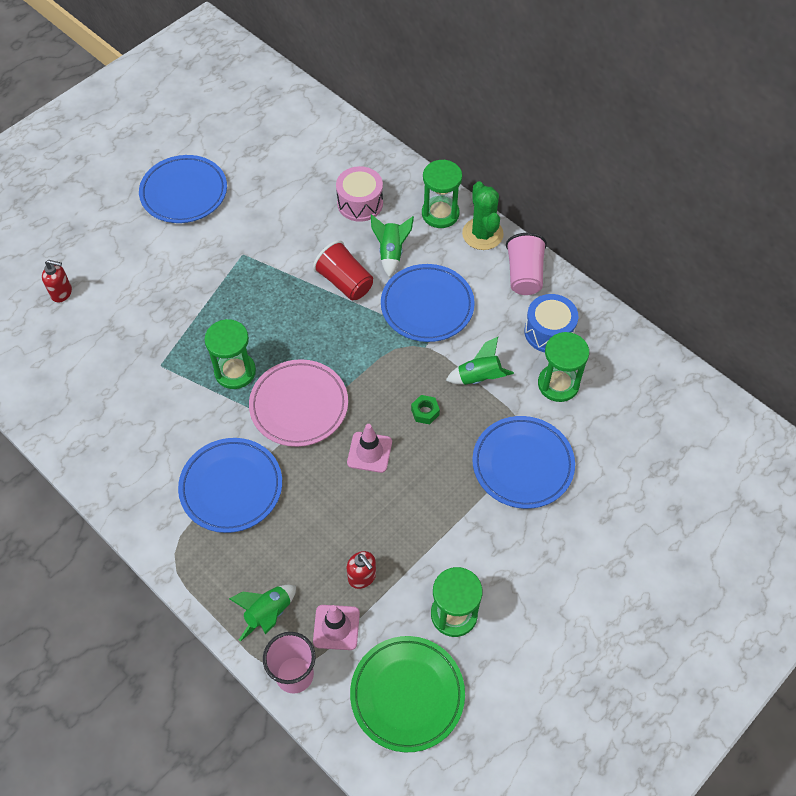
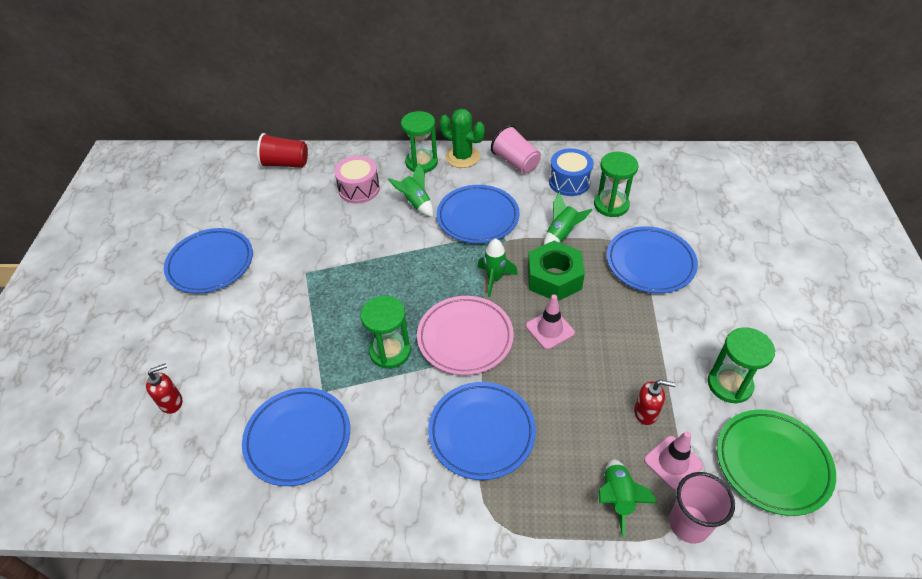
camera: 40 degrees left, 10 degrees down
(112, 387) = (298, 438): none -> blue plate
(345, 282) = (404, 240): red cup -> red cup (285, 164)
(376, 374) = (494, 279): none -> green rocket
(425, 412) = (554, 278): green nut -> green nut, size x2.29

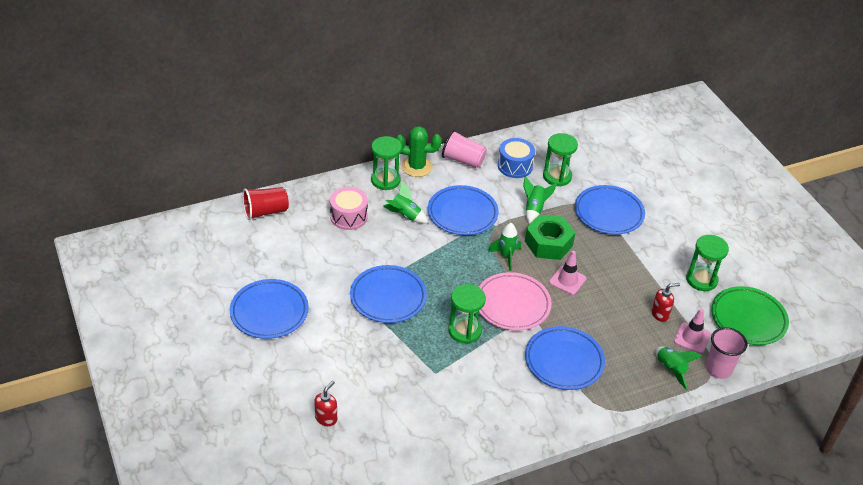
camera: 30 degrees left, 5 degrees down
(298, 438) = (441, 408): blue plate -> blue plate (388, 297)

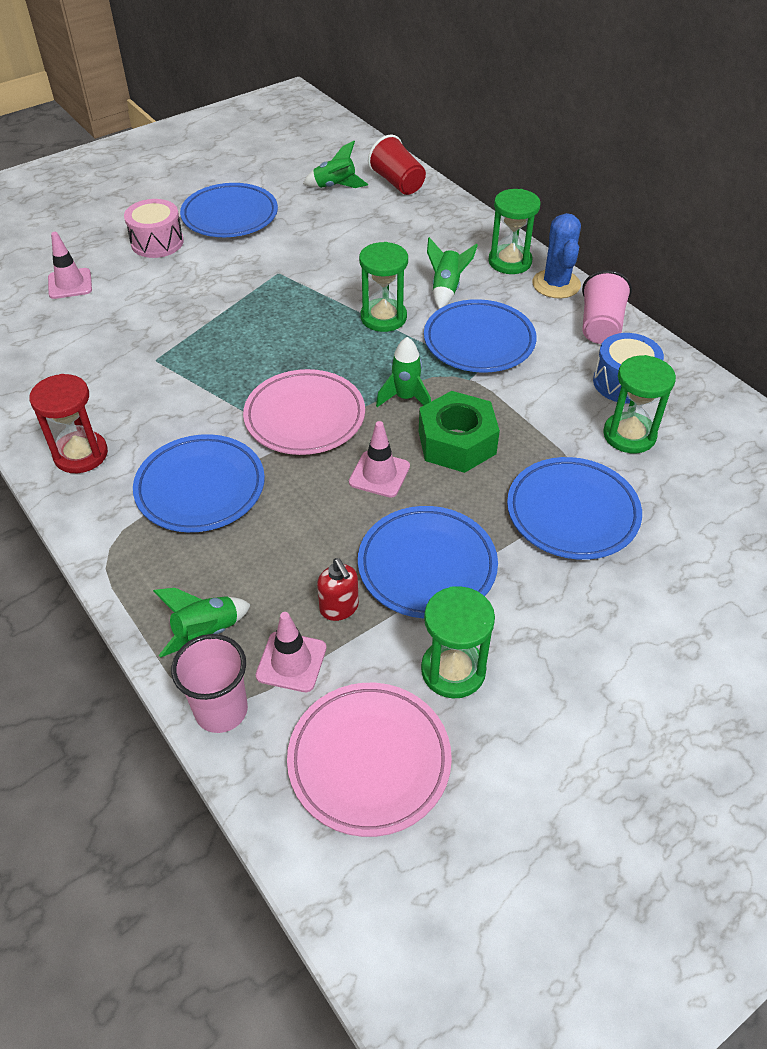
camera: 80 degrees right, 5 degrees up
(326, 418) = (70, 284): red soap dispenser -> pink traffic cone
(348, 216) = (420, 244): pink drum -> pink drum (157, 242)
(388, 297) = (282, 299): blue plate -> blue plate (427, 566)
(416, 167) = (556, 284): green cactus -> blue cactus
(464, 331) = (238, 376): green hourglass -> green hourglass (383, 317)
(522, 419) = (81, 454): none -> red hourglass
(534, 209) = (530, 417): green rocket -> green rocket (335, 187)
(748, 319) = (369, 761): green plate -> pink plate

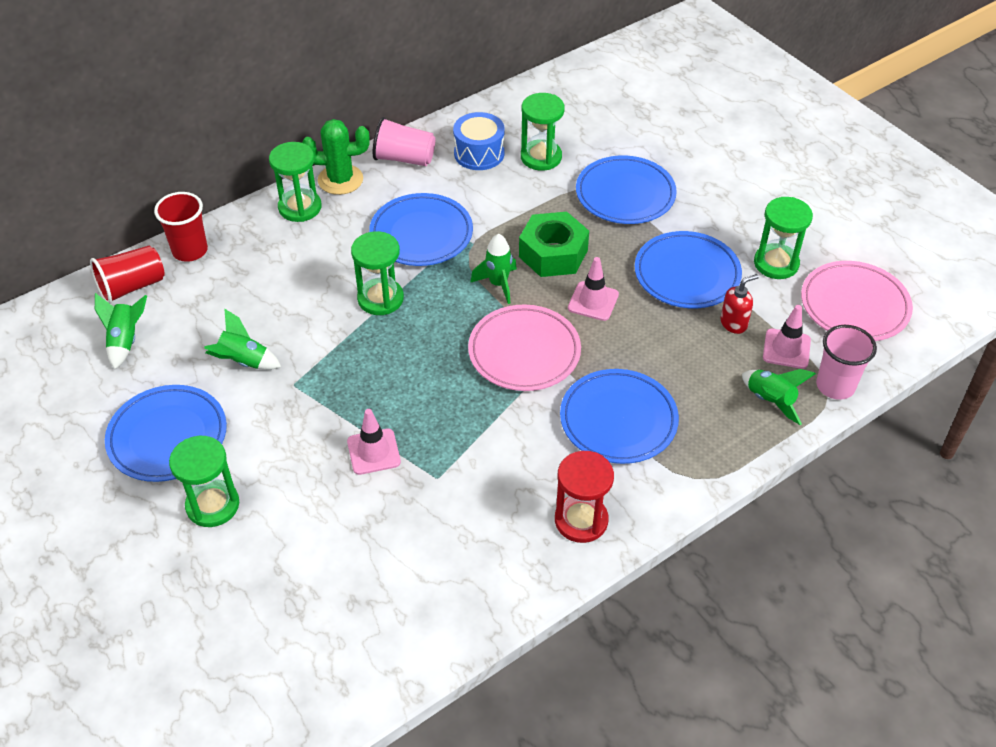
camera: 90 degrees left, 0 degrees up
(70, 284) = (289, 584): pink traffic cone -> pink traffic cone (373, 452)
(157, 242) = (212, 505): pink drum -> green hourglass
(443, 206) = (190, 251): none -> red cup
(446, 289) = (339, 253): green rocket -> green rocket (243, 361)
(556, 284) = (340, 180): blue cactus -> green cactus

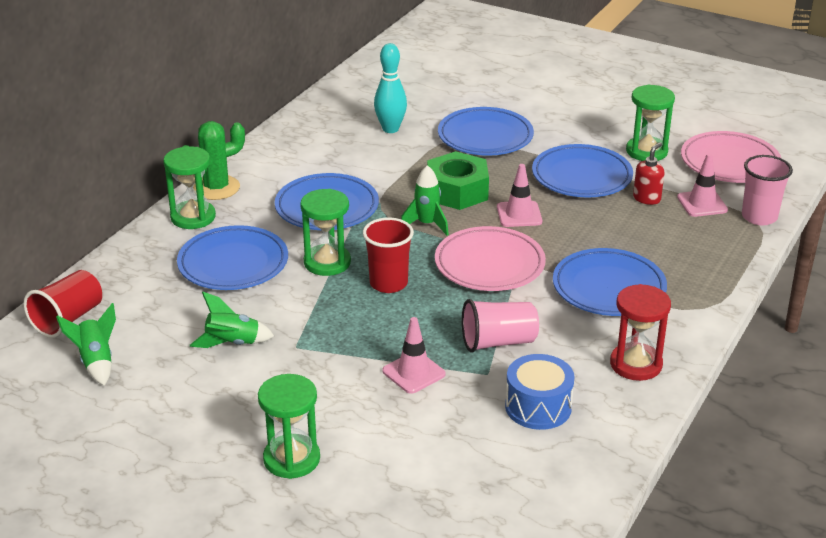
camera: 25 degrees left, 15 degrees down
(168, 437) = (202, 422): blue plate -> blue plate (233, 264)
(190, 251) = (107, 276): red cup -> red cup (388, 283)
(404, 158) = (265, 159): pink cup -> pink cup (498, 342)
(479, 153) = (332, 139): blue drum -> blue drum (538, 407)
(541, 157) = (390, 129): green hourglass -> turquoise bowling pin
(770, 401) = (718, 240): green rocket -> none

